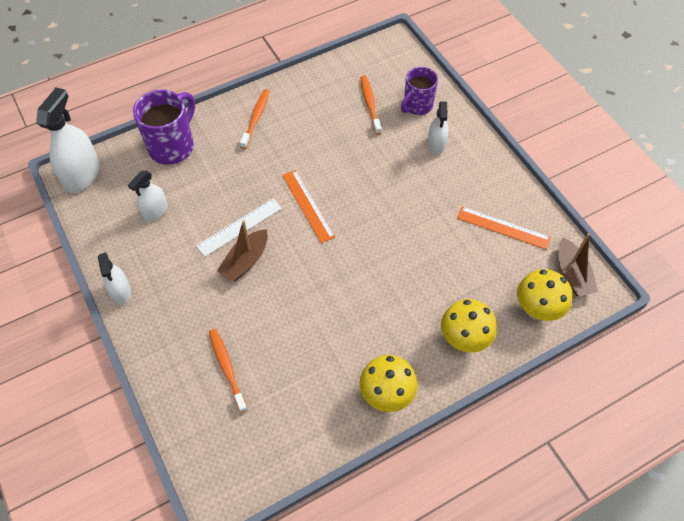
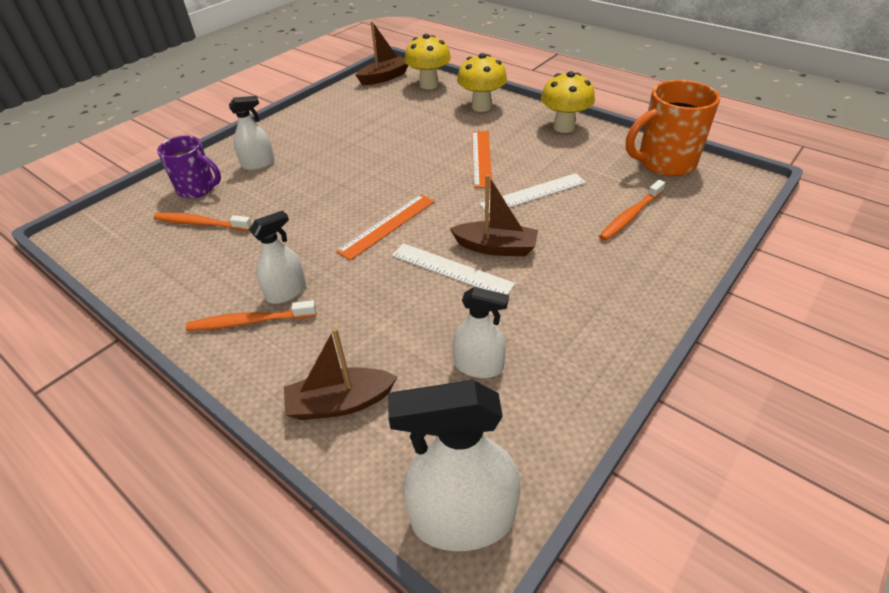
camera: 110 degrees left, 15 degrees down
(121, 291) = (627, 343): white spray bottle -> white spray bottle (286, 292)
(172, 146) = (340, 403): purple mug -> brown boat
(280, 446) = (664, 163): none -> orange mug
(294, 314) = (533, 193): none -> white ruler
(370, 104) = (201, 223): orange toothbrush -> orange toothbrush turned 45 degrees clockwise
(503, 228) = (353, 111): orange ruler -> orange ruler (481, 158)

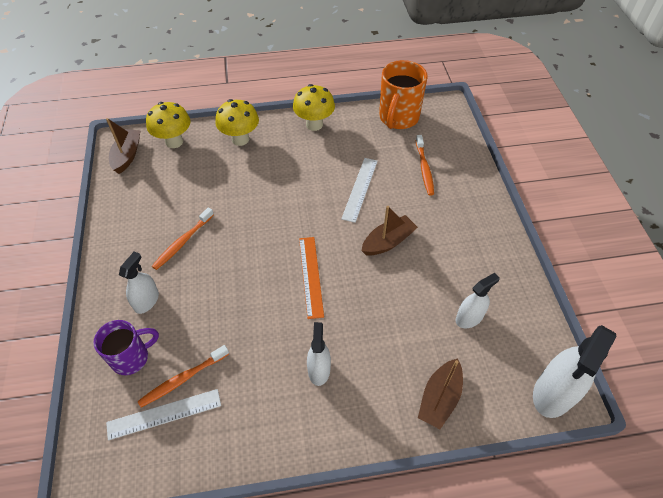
camera: 50 degrees left, 10 degrees up
(249, 321) = (327, 406): orange toothbrush -> orange toothbrush (182, 242)
(451, 269) = (385, 275): white ruler -> white ruler (164, 414)
(481, 158) = (297, 183): orange ruler -> none

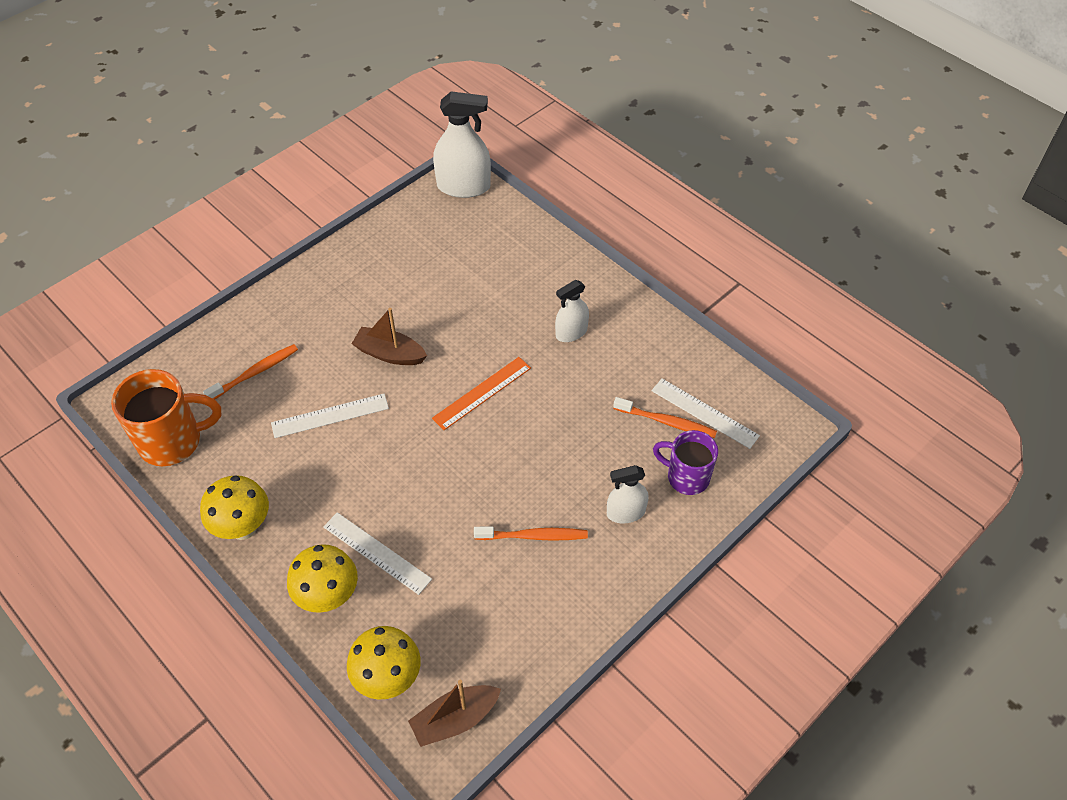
camera: 125 degrees left, 0 degrees up
(246, 168) = (377, 553): none -> white ruler
(439, 398) = (527, 247): brown boat -> none
(469, 318) = (433, 259): white spray bottle -> none

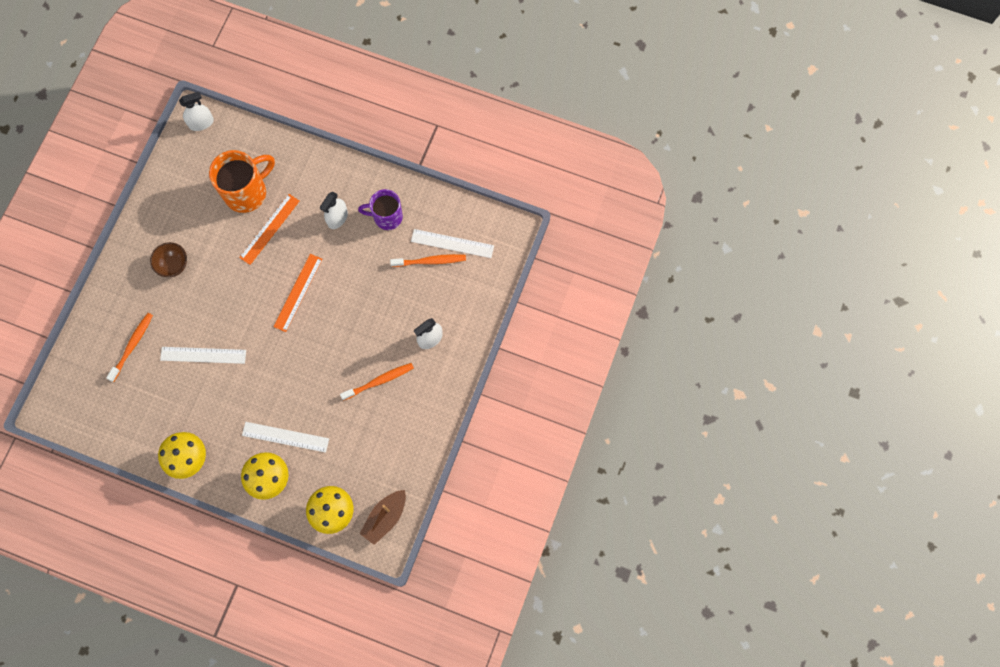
camera: 25 degrees left, 20 degrees up
(173, 441) = (106, 421): orange mug -> orange mug (247, 192)
(330, 416) = (203, 355): white ruler -> white ruler turned 45 degrees clockwise
(352, 309) = (173, 265): none -> brown bowl
(390, 354) = (219, 290): brown boat -> none
(463, 186) = (201, 123): white spray bottle -> white spray bottle, size x0.59
(484, 314) = (269, 229): none -> orange ruler
(686, 477) = (458, 296): purple mug -> purple mug (386, 217)

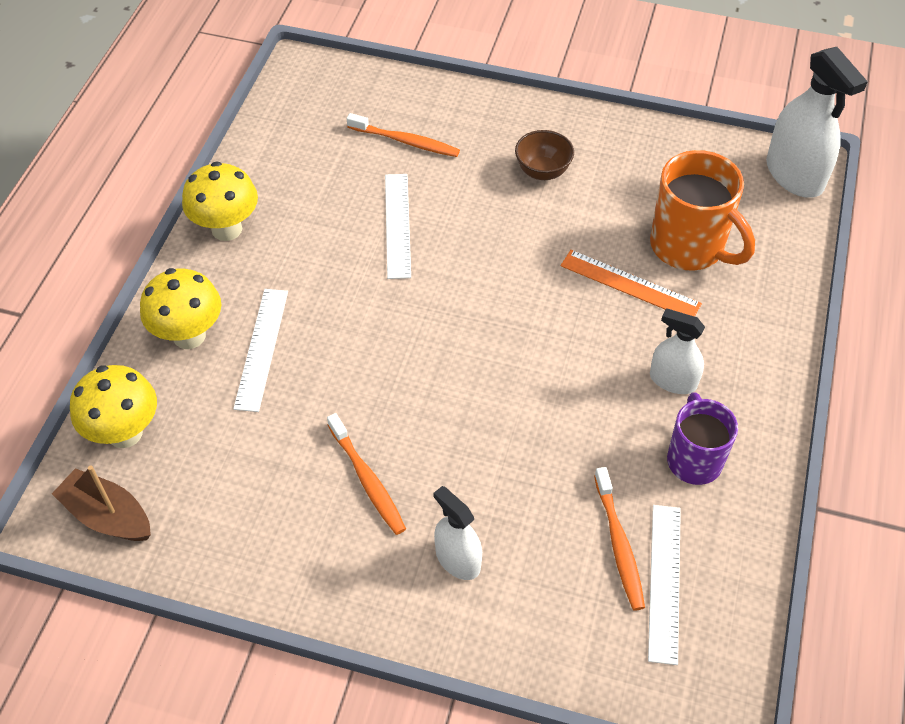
camera: 85 degrees right, 20 degrees down
(201, 123) = (794, 175): white spray bottle -> white spray bottle, size x1.69
(298, 292) = (521, 337): orange ruler -> none

